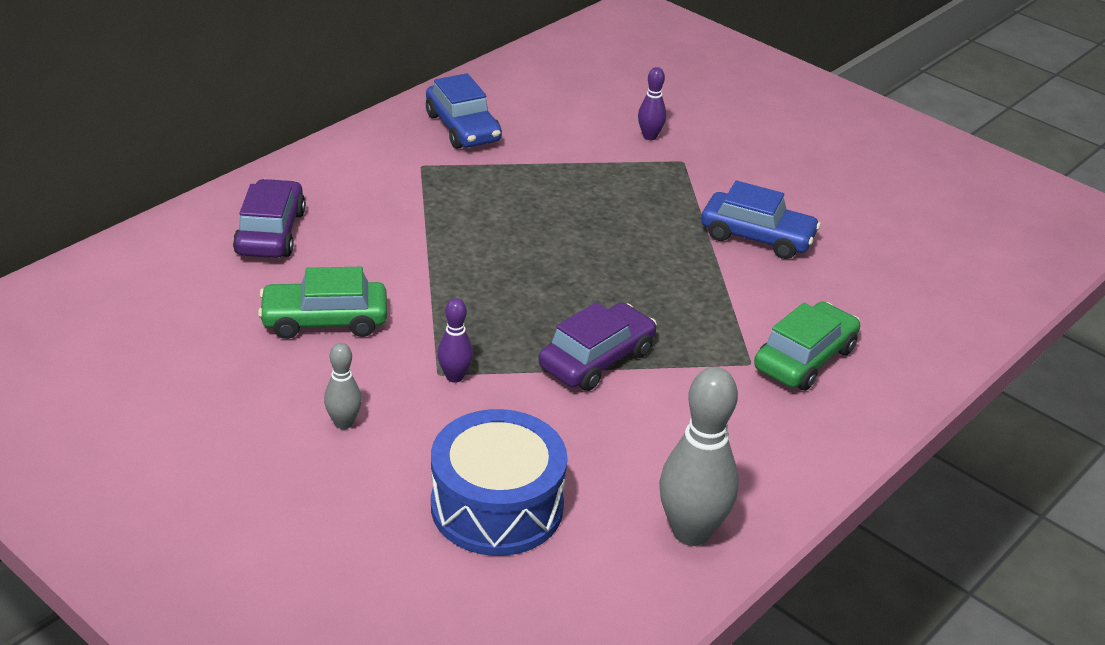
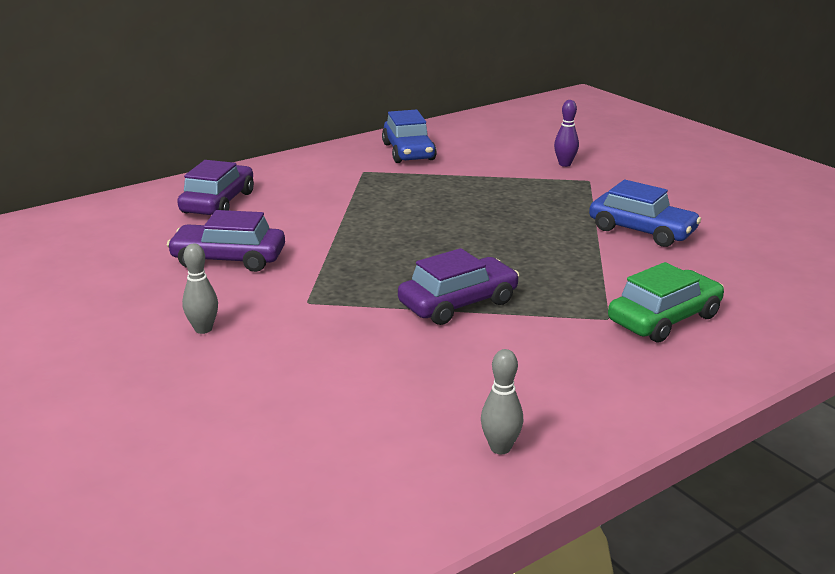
camera: 15 degrees right, 10 degrees down
(325, 320) = (229, 259): green car -> purple car
(454, 376) = (321, 305): purple bowling pin -> none
(497, 506) = (311, 405): blue drum -> none
(691, 532) = (500, 448): grey bowling pin -> grey bowling pin, size x0.51

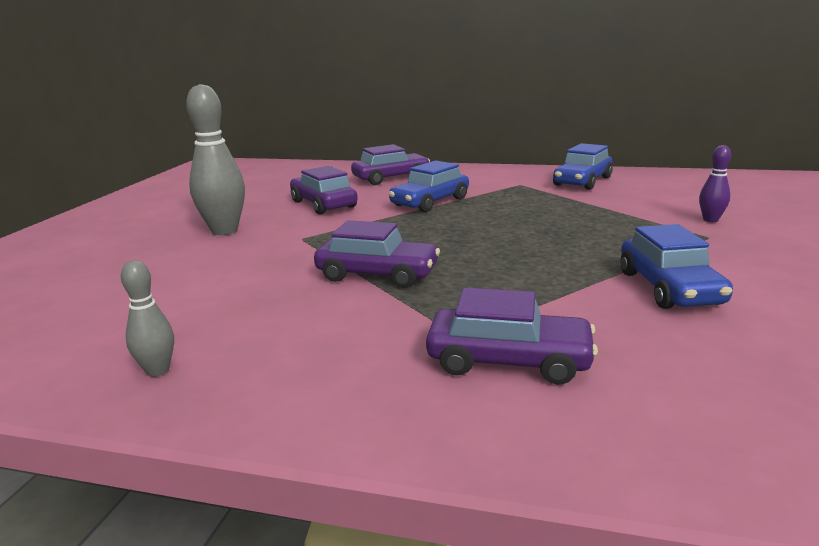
camera: 50 degrees right, 5 degrees down
(203, 329) = (224, 231): grey bowling pin -> grey bowling pin, size x1.95
(331, 218) = (430, 202): none -> blue car
(664, 319) = (508, 360): green car -> purple car

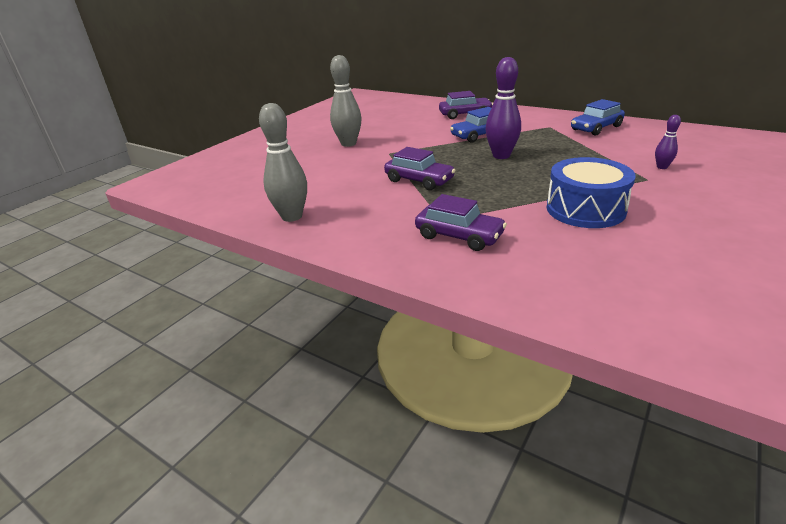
camera: 20 degrees right, 10 degrees up
(158, 370) = (292, 216): grey bowling pin -> grey bowling pin, size x1.95
(323, 204) = (412, 131): purple car -> none
(483, 226) = (501, 156): none -> purple bowling pin
(669, 288) = (585, 209): blue car -> blue drum

